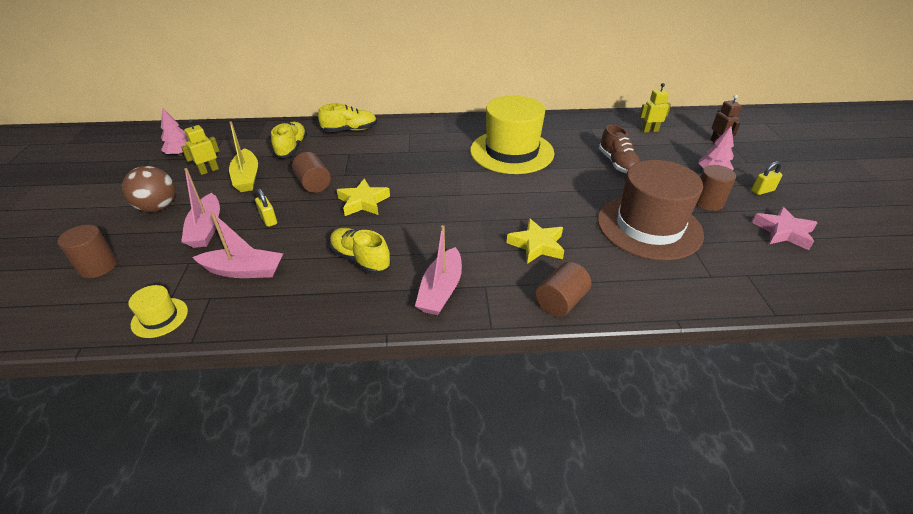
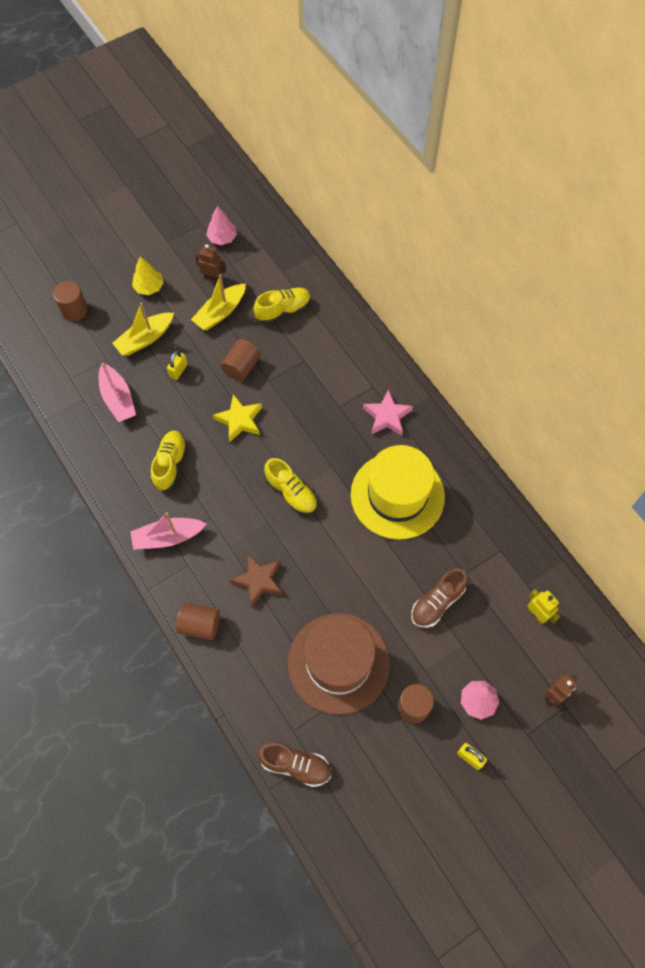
camera: 60 degrees right, 25 degrees up
(158, 207) = (149, 287): brown ball -> yellow tree
(159, 317) = (54, 386): yellow hat -> none
(206, 229) = (145, 339): pink boat -> yellow boat
(209, 170) = (213, 278): yellow robot -> brown robot
(350, 130) = (344, 333): yellow shoe -> yellow shoe (291, 493)
(537, 245) = (258, 581): yellow star -> brown star
(750, 287) = (295, 765): none -> brown shoe
(783, 232) = (400, 785): pink star -> pink star (387, 416)

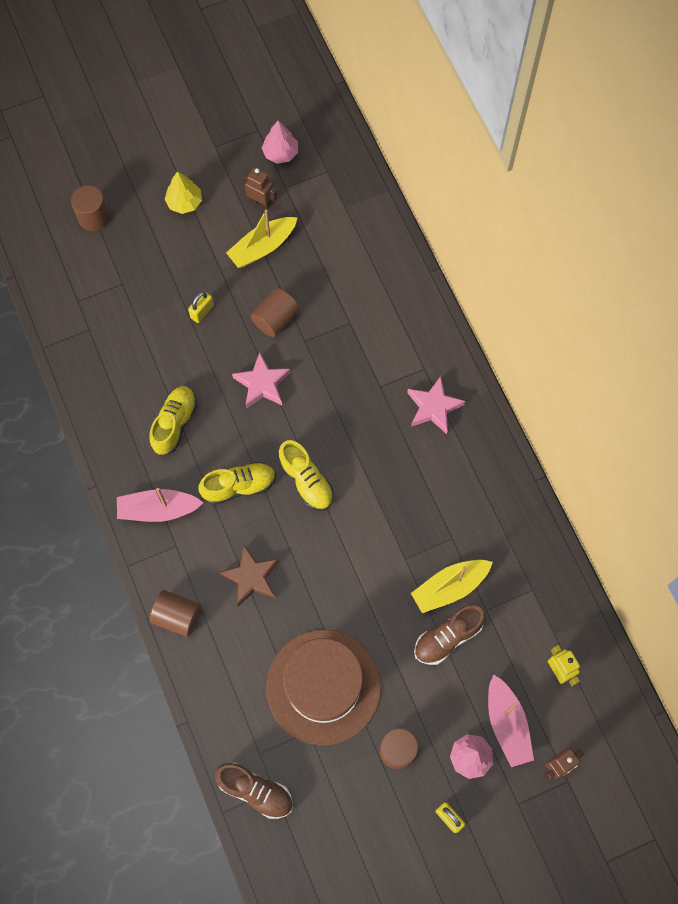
camera: 10 degrees right, 5 degrees up
(118, 399) = (127, 335): pink boat -> pink boat (507, 724)
(145, 339) = (170, 266): yellow boat -> yellow boat (449, 587)
(239, 420) = (262, 384): yellow star -> pink star
(283, 310) = (336, 256): yellow shoe -> yellow shoe (239, 486)
(397, 495) = (427, 504): yellow hat -> none

